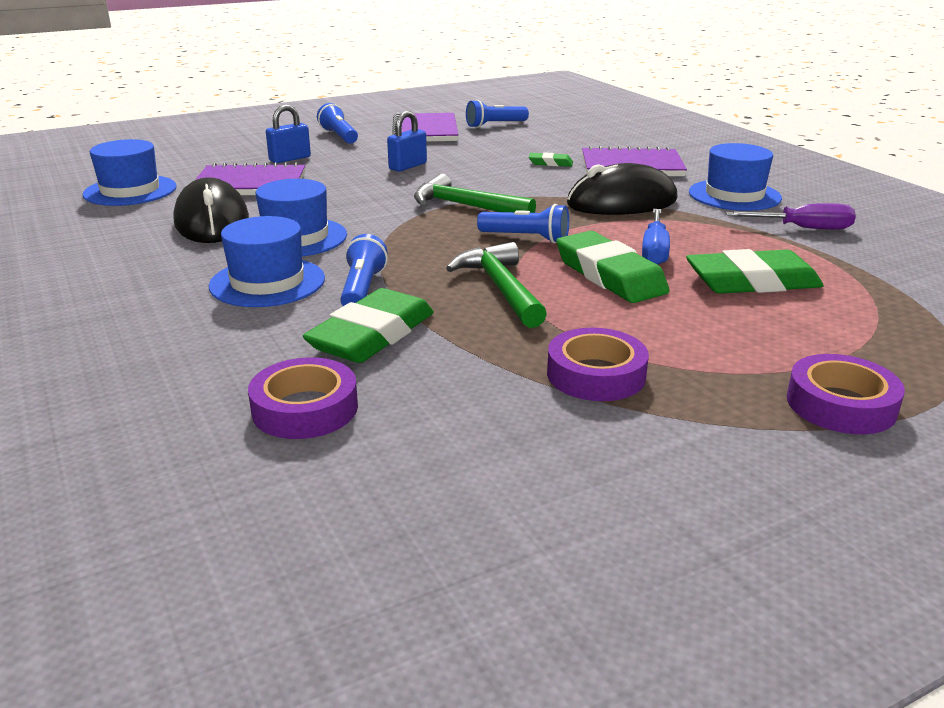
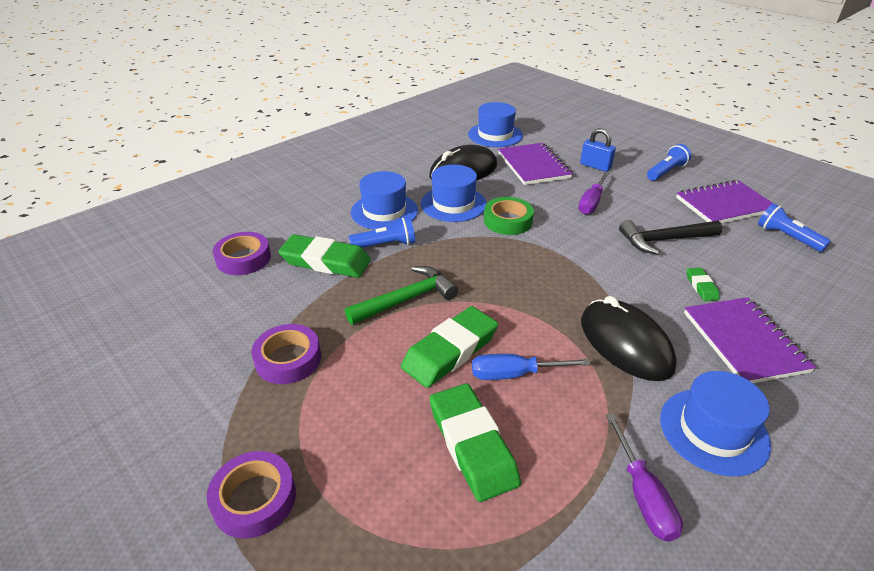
camera: 75 degrees right, 10 degrees up
(369, 174) = (591, 203): none -> purple screwdriver
(369, 215) = (508, 221): none -> green tape
(408, 166) = (623, 215): blue padlock -> none
(465, 206) = (553, 258): green hammer -> none
(467, 161) = (664, 240): none -> black hammer
(526, 238) = (504, 298): blue flashlight -> none

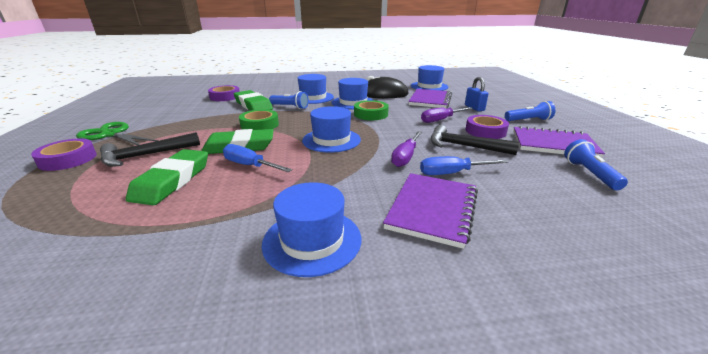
camera: 35 degrees right, 10 degrees down
(217, 421) = (111, 134): none -> green scissors
(288, 359) = (173, 127): purple tape -> purple tape (485, 131)
(358, 428) = (146, 155): none -> black hammer
(406, 299) = (259, 125): green hammer -> green tape
(534, 288) = (331, 140): none -> blue hat
(625, 344) = (339, 178): black mouse -> none
(643, 496) = (201, 245): purple screwdriver -> purple screwdriver (405, 157)
(701, 286) = (451, 173): green eraser -> blue screwdriver

